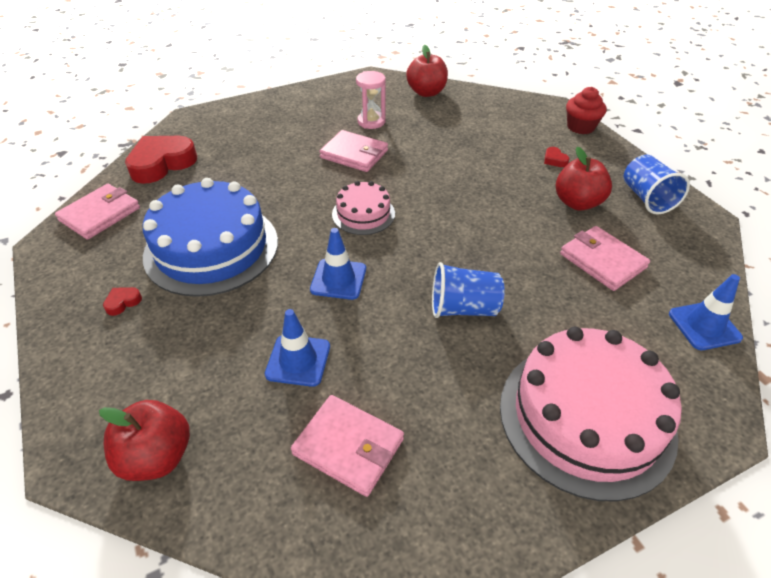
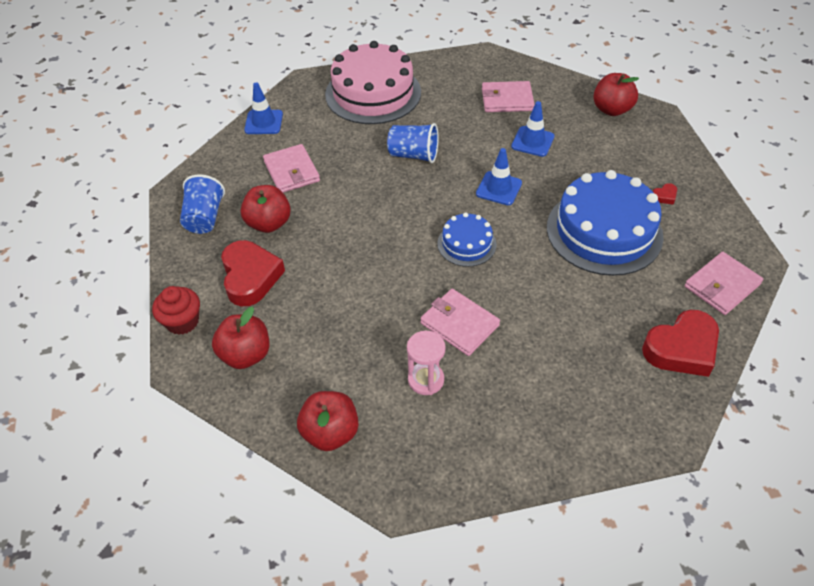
camera: 165 degrees left, 5 degrees up
(348, 446) = (507, 100): pink wallet -> pink wallet turned 45 degrees counterclockwise
(363, 214) = (466, 244): pink cake -> blue cake
(514, 117) = (246, 355): none -> red apple
(554, 160) = (250, 277): red heart -> red heart, size x2.46

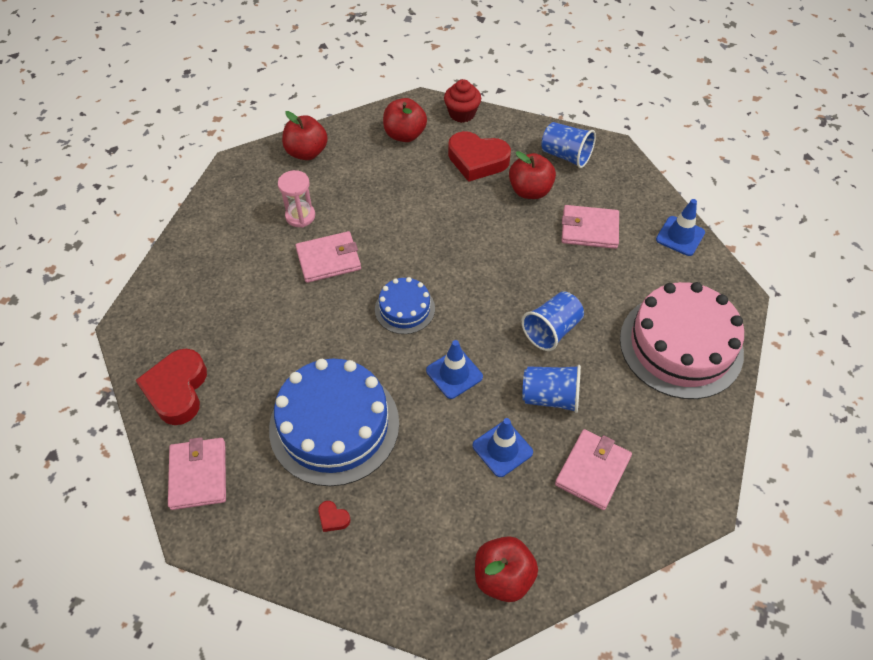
camera: 120 degrees right, 5 degrees up
(471, 135) = (550, 397): none -> blue cup
(664, 196) = (333, 518): red heart -> red heart turned 60 degrees counterclockwise

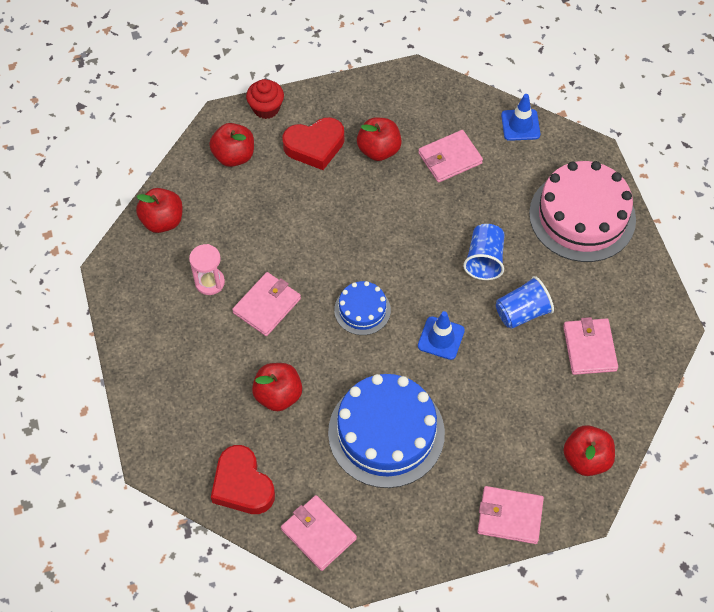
camera: 35 degrees left, 5 degrees up
(273, 335) = (278, 395): none -> red apple
(333, 518) = (442, 497): red heart -> none
(380, 581) = (510, 516): none -> pink wallet
(502, 449) = (518, 372): blue traffic cone -> none
(566, 155) = (383, 101): blue cup -> none

